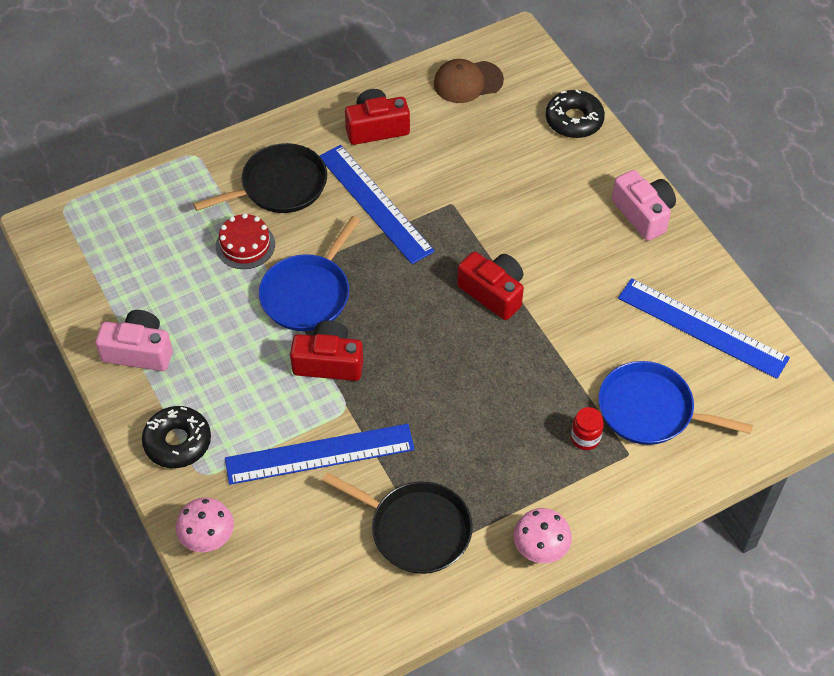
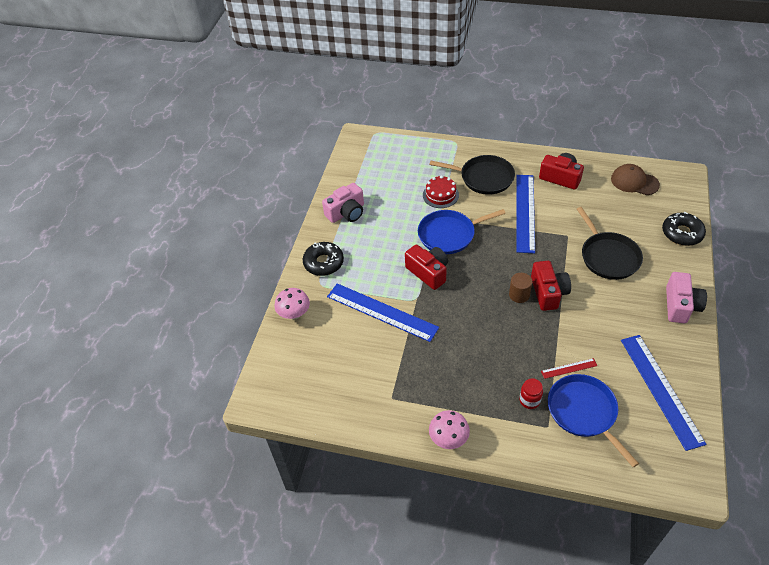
camera: 45 degrees right, 5 degrees down
(139, 351) = (346, 212): pink camera -> pink camera turned 90 degrees clockwise
(415, 529) = (393, 381): black pan -> black pan (608, 256)
(463, 318) = (519, 295): none -> brown cylinder
(593, 370) = (569, 368): none -> red ruler

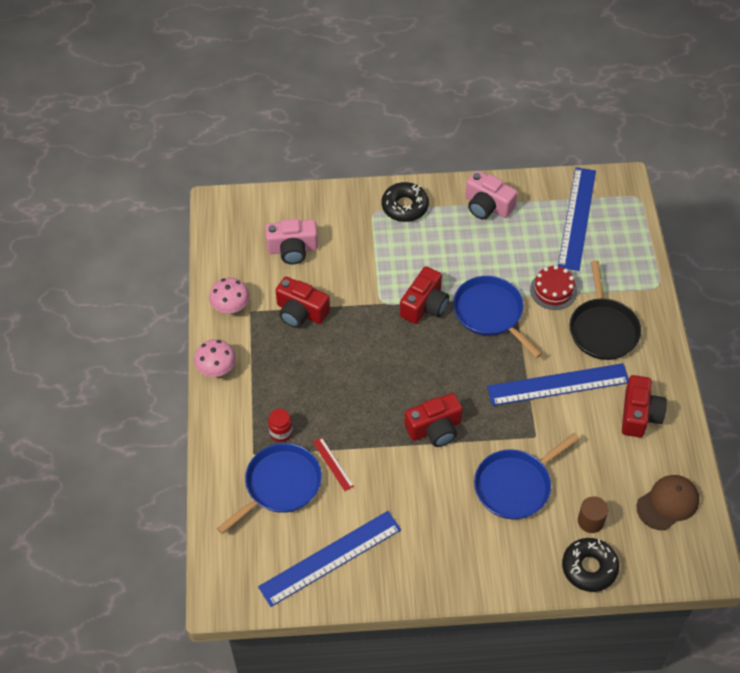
camera: 70 degrees right, 5 degrees up
(294, 314) = (327, 202): pink mushroom -> pink mushroom (231, 307)
(381, 312) = (354, 276): blue ruler -> blue ruler (577, 218)
(406, 359) = (301, 312): none -> red camera
(519, 295) = (421, 400): brown cylinder -> brown cylinder (590, 521)
(608, 256) = (515, 485): black pan -> blue pan
(634, 182) = (668, 503): brown cap -> brown cap turned 45 degrees clockwise
(680, 305) = (462, 572): pink camera -> pink camera (292, 249)

